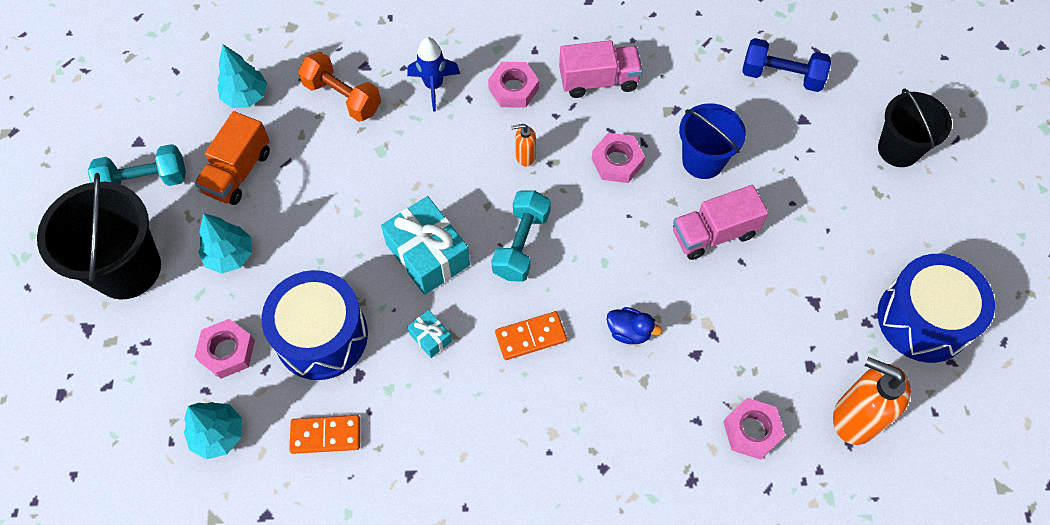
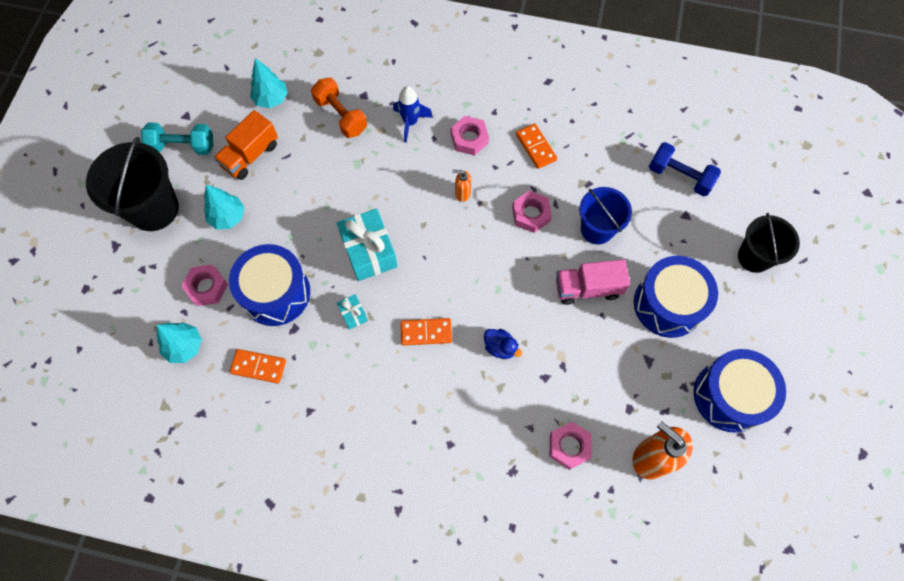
camera: 15 degrees right, 5 degrees up
(521, 244) = (440, 260): turquoise dumbbell -> none
(598, 81) = (536, 147): pink truck -> orange domino
(816, 229) = (668, 304): none -> blue drum

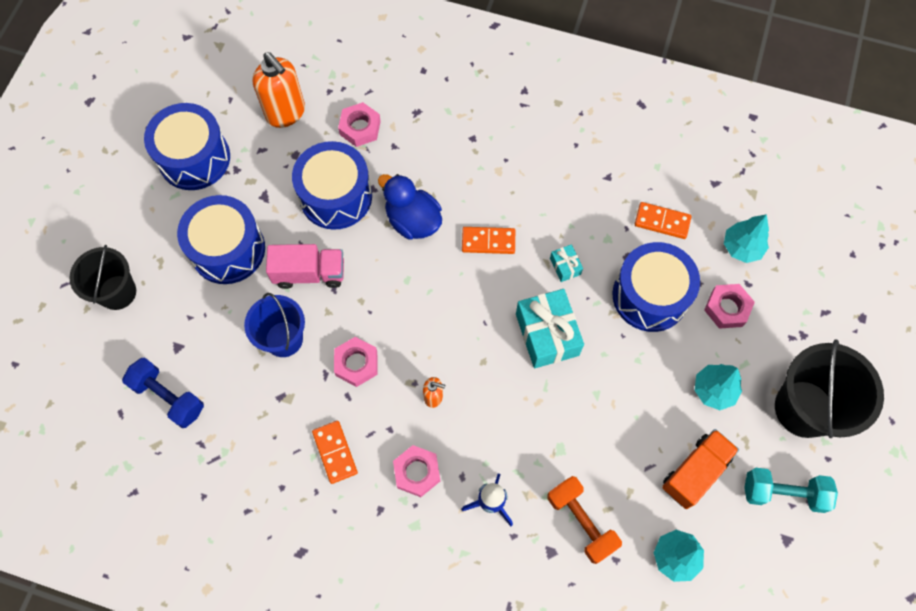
camera: 175 degrees left, 0 degrees up
(500, 347) = (413, 220): blue duck -> blue duck, size x1.73
(579, 366) = (336, 196): none -> blue drum

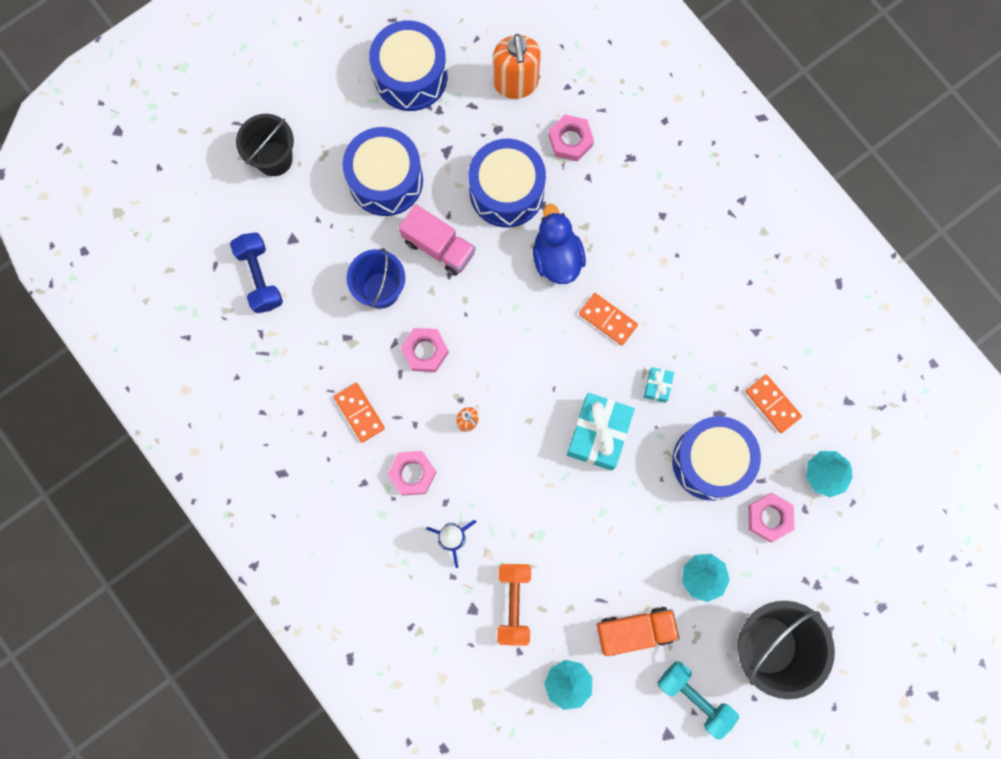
camera: 35 degrees right, 10 degrees up
(335, 452) = (359, 413): orange domino -> orange domino turned 45 degrees counterclockwise

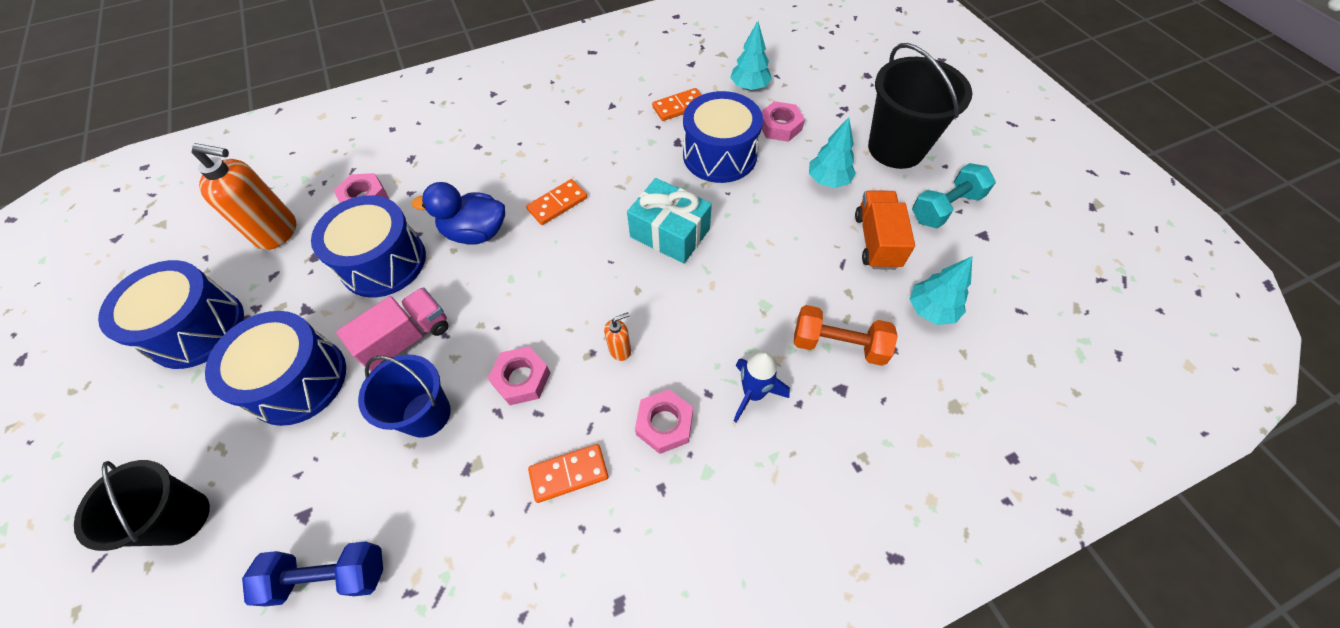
camera: 75 degrees left, 20 degrees down
(657, 386) = (637, 179): turquoise gift -> none

